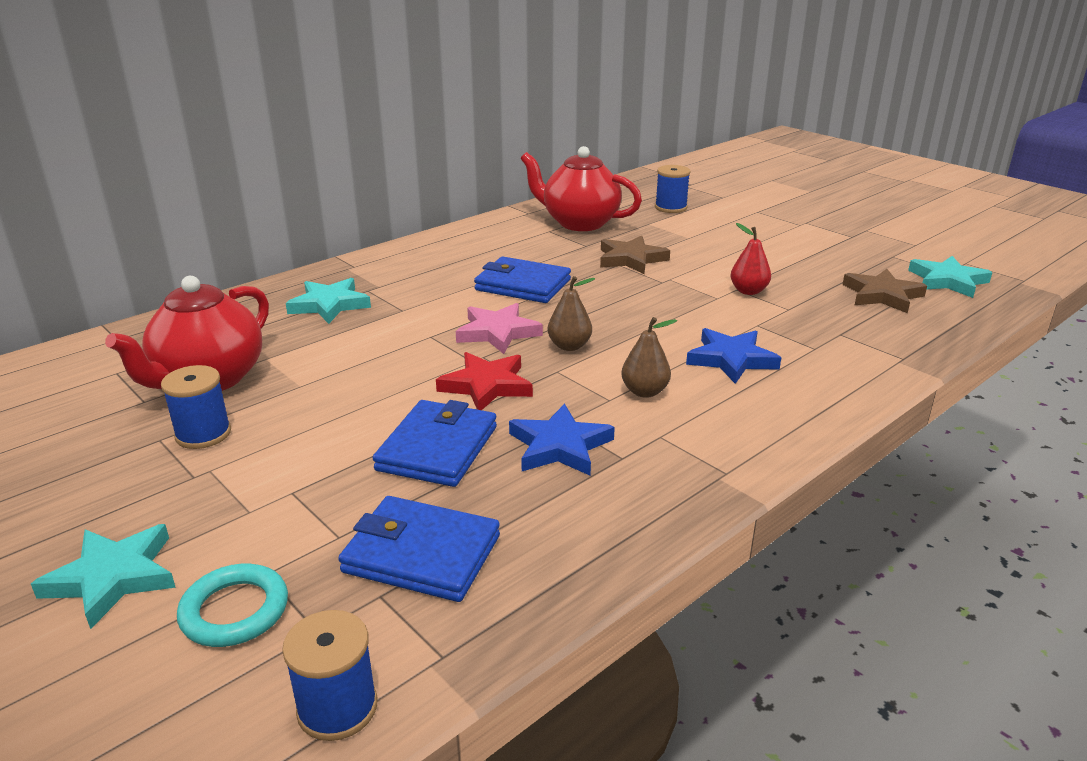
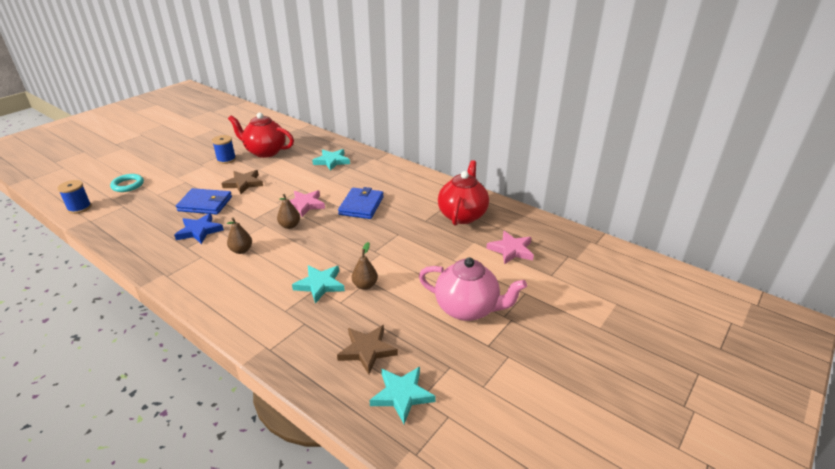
camera: 80 degrees right, 5 degrees up
(113, 577) = (151, 165): turquoise star -> turquoise star (320, 285)
(422, 554) = (141, 210): blue wallet -> none
(487, 386) = (253, 208): red star -> none
(631, 259) = (407, 238): brown star -> brown star (244, 183)
(670, 207) = (511, 250): blue spool -> pink star
(731, 359) = (272, 277): blue star -> none
(748, 291) = (365, 285): red pear -> brown pear
(791, 239) = (468, 309): none -> pink teapot

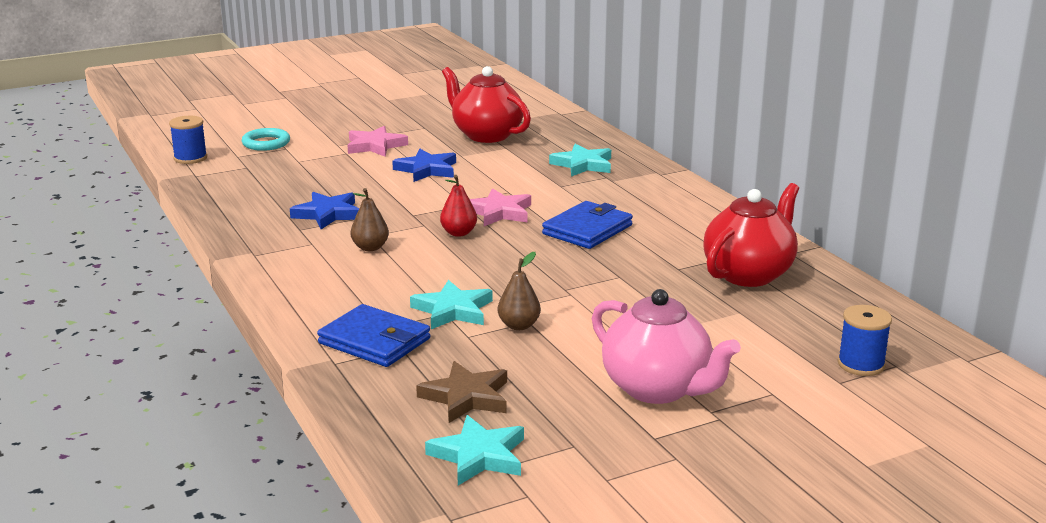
camera: 25 degrees right, 10 degrees down
(205, 204) = (356, 184): blue wallet -> blue wallet (374, 341)
(226, 159) = (421, 135): blue spool -> blue spool (861, 364)
(244, 183) = (427, 169): brown star -> blue star
(290, 226) = (458, 233): brown pear -> red pear
(511, 250) = (796, 335): pink star -> pink star (375, 146)

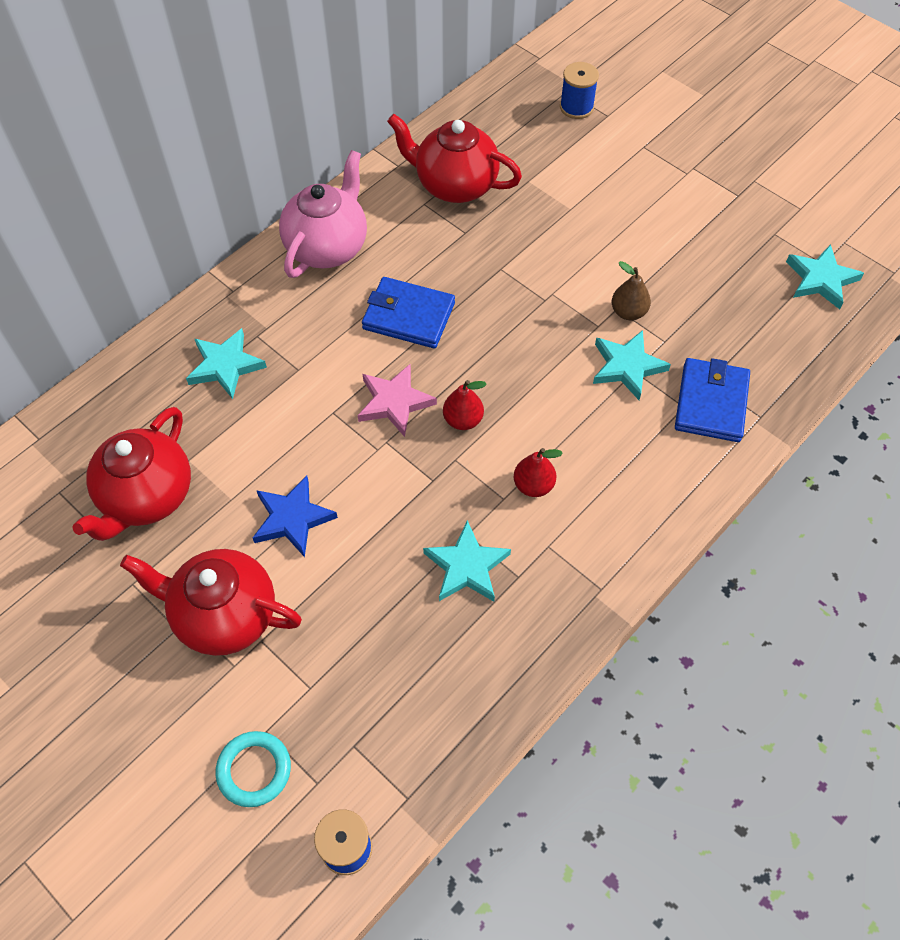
camera: 110 degrees left, 35 degrees up
(328, 214) = (466, 566): blue star -> turquoise star
(370, 248) = (533, 485): brown pear -> red pear
(375, 146) = (224, 615): pink star -> red teapot
(466, 397) = (755, 310): brown star -> none
(658, 389) = (675, 205): pink teapot -> pink teapot (328, 247)

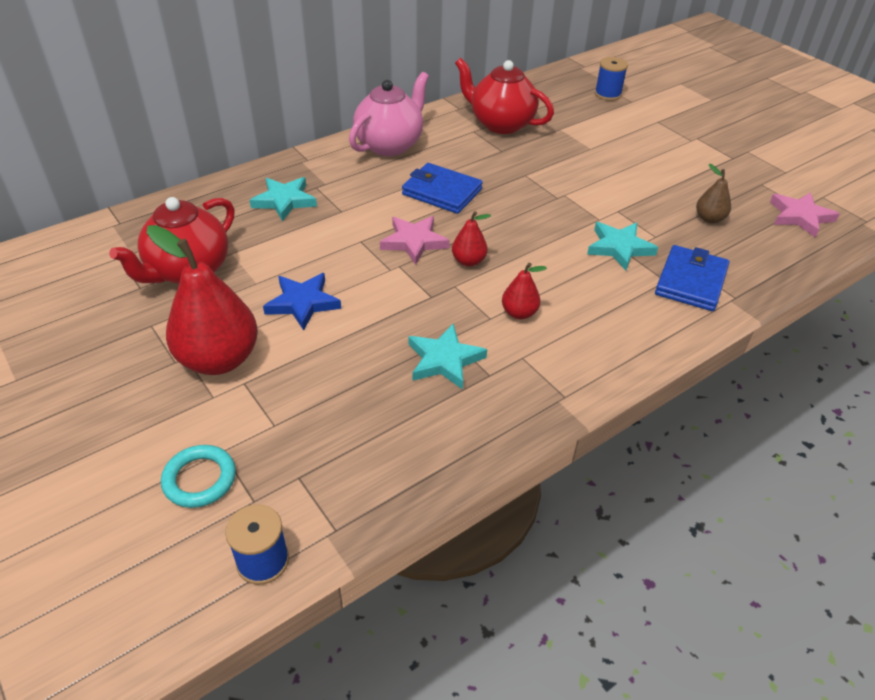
camera: 10 degrees right, 15 degrees down
(224, 615) = (219, 359): red teapot -> red pear
(628, 312) = (627, 214): brown pear -> brown pear (709, 219)
(821, 279) = (800, 216): turquoise star -> pink star

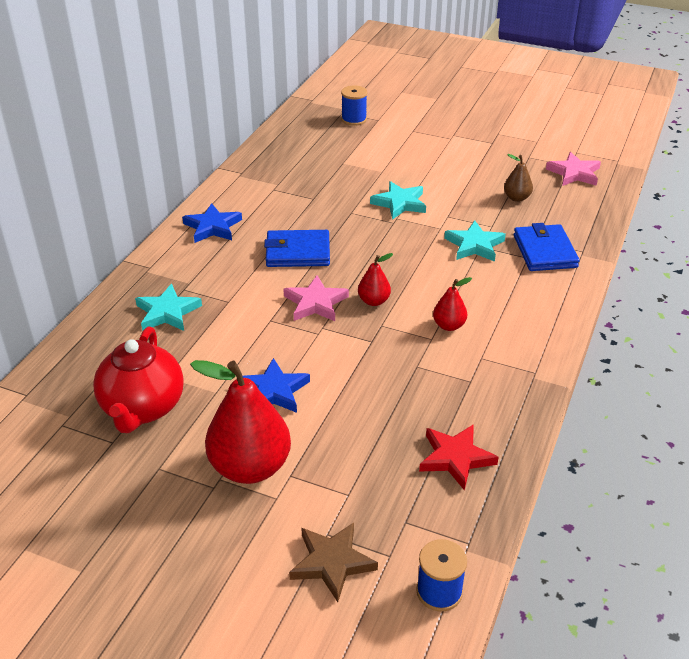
camera: 30 degrees left, 5 degrees down
(200, 479) = (332, 563): turquoise ring -> brown star
(390, 145) = (212, 227): pink teapot -> blue star
(403, 441) = (455, 458): none -> red star
(444, 360) = (428, 385): turquoise star -> turquoise star (399, 203)
(500, 124) = (290, 175): red teapot -> none

